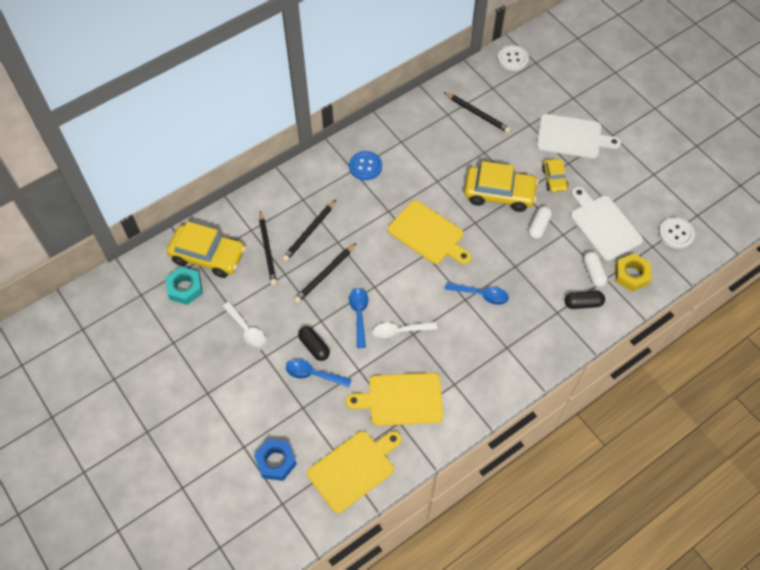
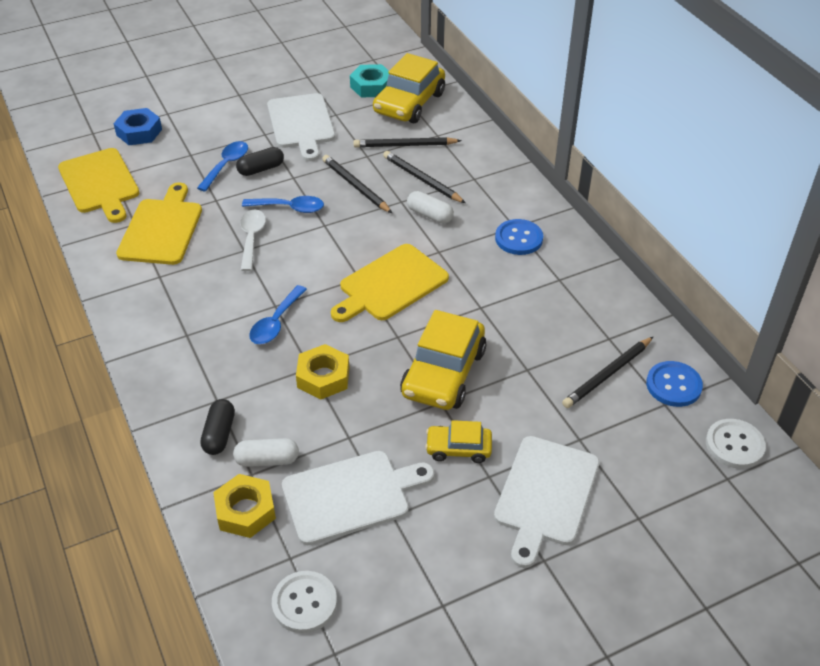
camera: 100 degrees right, 15 degrees down
(247, 331) = (301, 124): white spoon -> white cutting board
(477, 84) = (673, 385): none -> blue button
(521, 257) = (323, 377): none -> yellow nut
(538, 226) = (371, 409): white capsule -> white capsule (429, 215)

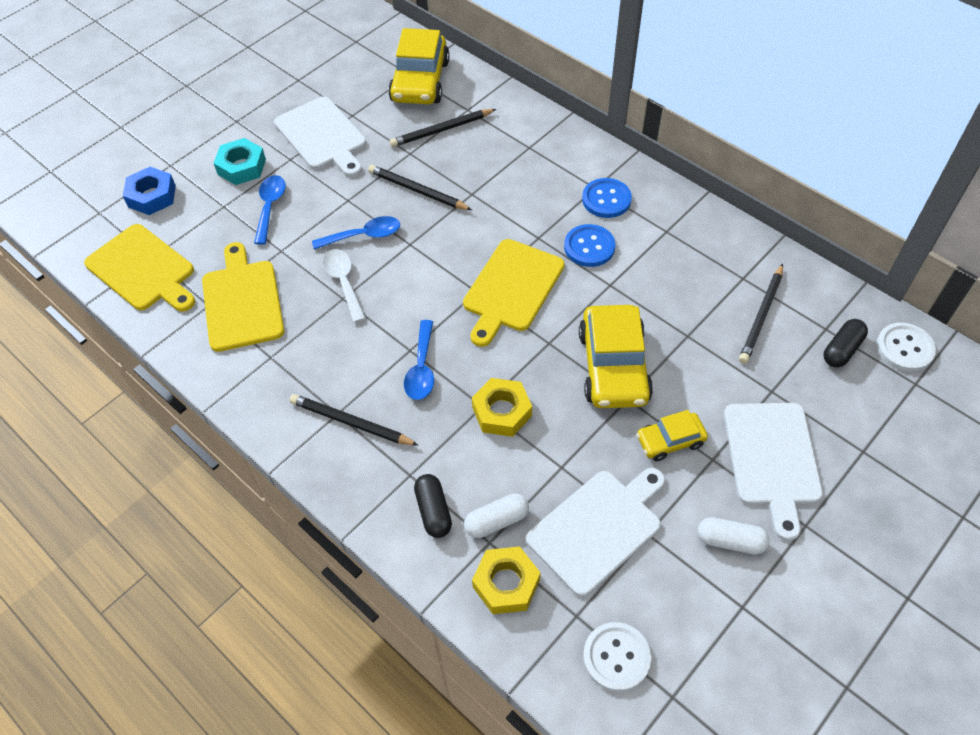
camera: 20 degrees left, 10 degrees up
(261, 169) = (309, 200): black capsule -> black capsule (842, 350)
(371, 86) = (371, 73): turquoise nut -> turquoise nut (242, 167)
(422, 179) = (480, 163): black pencil -> black pencil (351, 422)
(429, 215) = (508, 200): white capsule -> white capsule (730, 541)
(673, 385) = (823, 307): blue button -> blue button (589, 247)

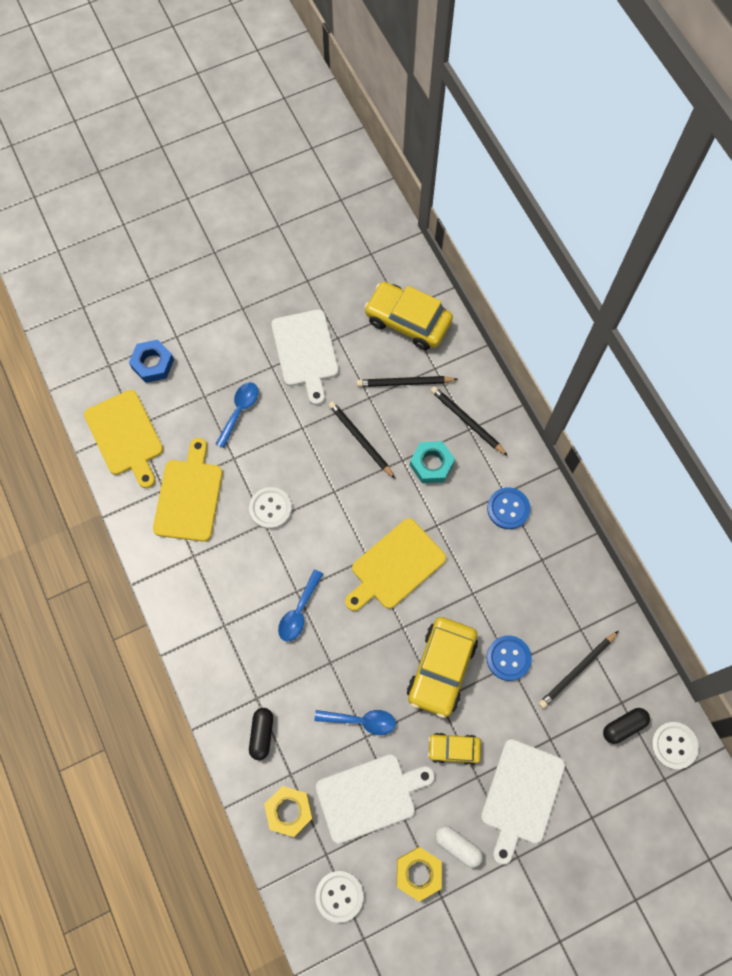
camera: 20 degrees right, 15 degrees up
(242, 167) = (231, 360): turquoise nut -> turquoise nut (431, 464)
(344, 282) = (270, 508): white spoon -> white button
(351, 422) = (231, 637): black pencil -> black pencil (467, 421)
(364, 236) = (301, 469): blue spoon -> blue spoon (361, 721)
(420, 81) = (408, 321): yellow car -> yellow car turned 90 degrees clockwise
(496, 521) = (302, 761): white capsule -> none
(502, 412) = (342, 673): yellow nut -> yellow nut (418, 873)
(589, 247) = (473, 550): blue button -> blue button (508, 658)

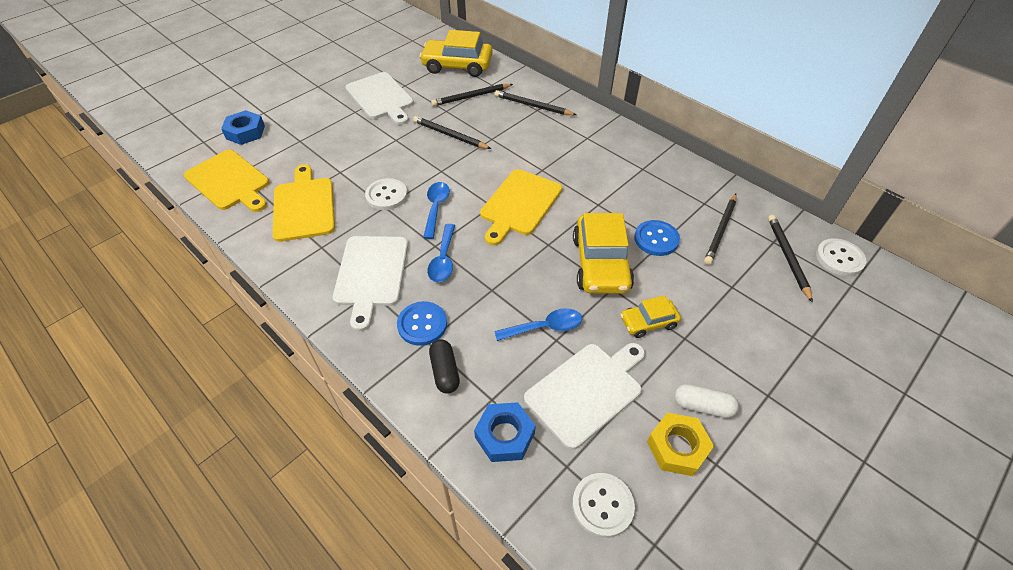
camera: 20 degrees left, 20 degrees down
(239, 411) = (335, 142): blue spoon -> blue spoon (436, 208)
(289, 811) = (505, 435): yellow nut -> blue nut
(431, 464) = (517, 135): turquoise nut -> none
(508, 509) = (595, 146): blue button -> blue button (422, 324)
(521, 795) = (735, 340): white cutting board -> white cutting board (371, 274)
(623, 726) = (788, 257): black capsule -> black pencil

